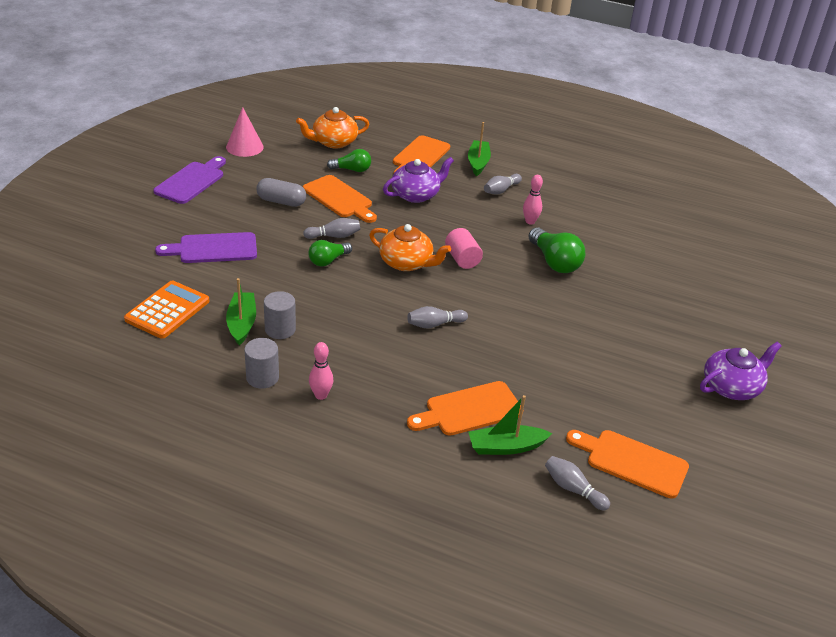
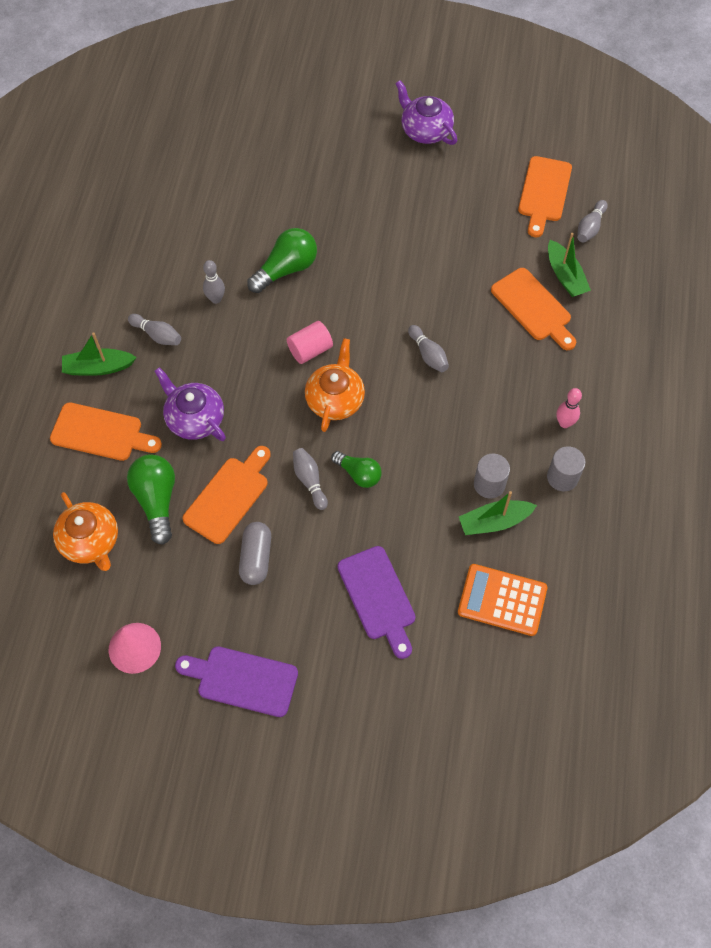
camera: 100 degrees left, 25 degrees up
(352, 170) = (156, 501): green light bulb -> green light bulb, size x1.55
(530, 221) = (216, 299): pink bowling pin -> grey bowling pin

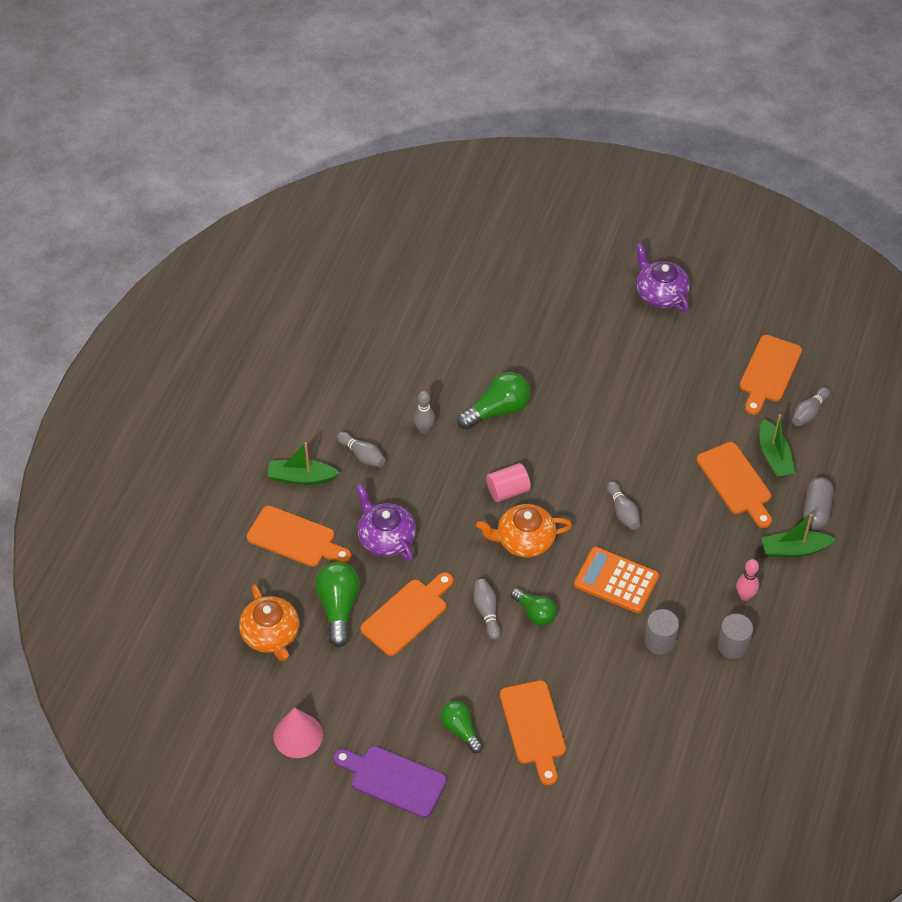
camera: 10 degrees right, 10 degrees down
(256, 558) = (424, 674): grey capsule -> grey capsule (816, 510)
(303, 613) = (460, 730): none -> green light bulb
(335, 399) = (524, 540): orange teapot -> orange teapot turned 120 degrees counterclockwise
(378, 597) = (533, 727): purple cutting board -> orange cutting board
(494, 522) = (658, 676): green boat -> green boat (794, 549)
(502, 600) = (652, 748): orange calculator -> orange calculator (616, 581)

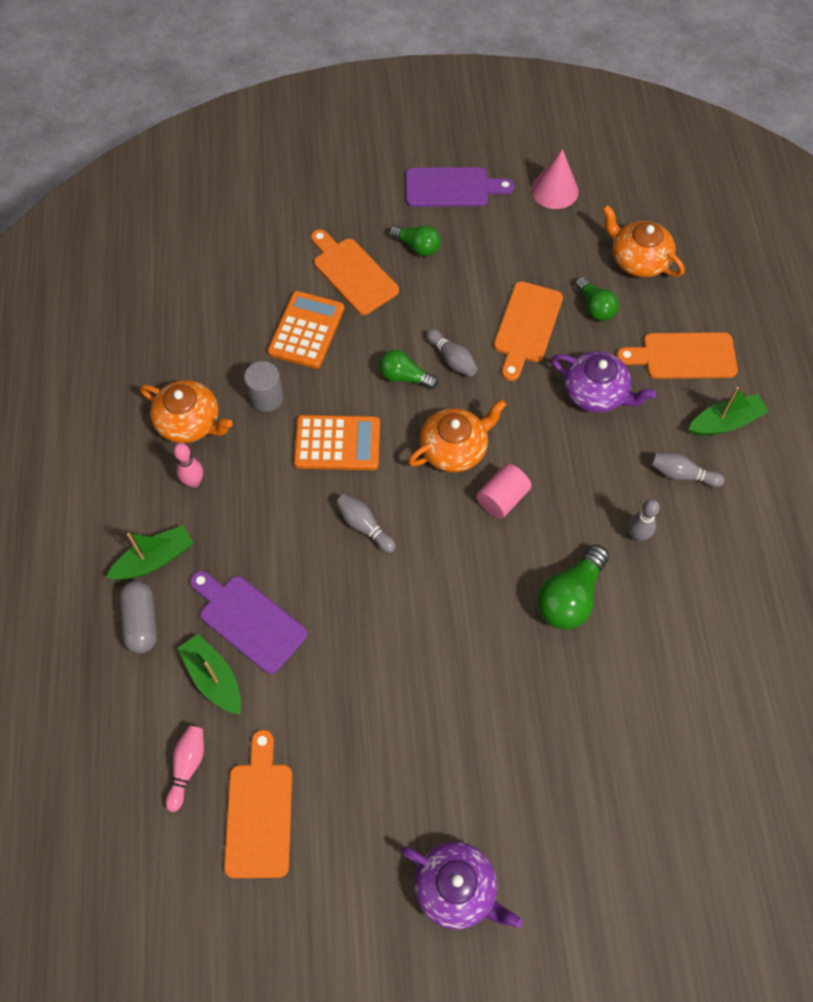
camera: 155 degrees right, 10 degrees up
(338, 608) = (595, 307): green light bulb -> green light bulb, size x0.64
(600, 688) = (306, 330): none -> orange calculator
(732, 646) = (190, 422): grey cylinder -> orange teapot
(736, 482) = (249, 620): orange cutting board -> purple cutting board
(809, 413) = (187, 767): grey bowling pin -> pink bowling pin

